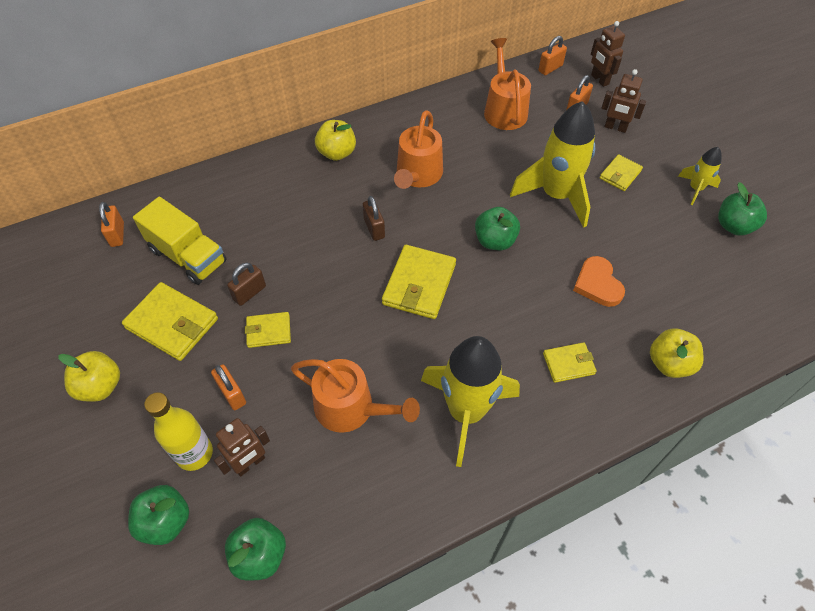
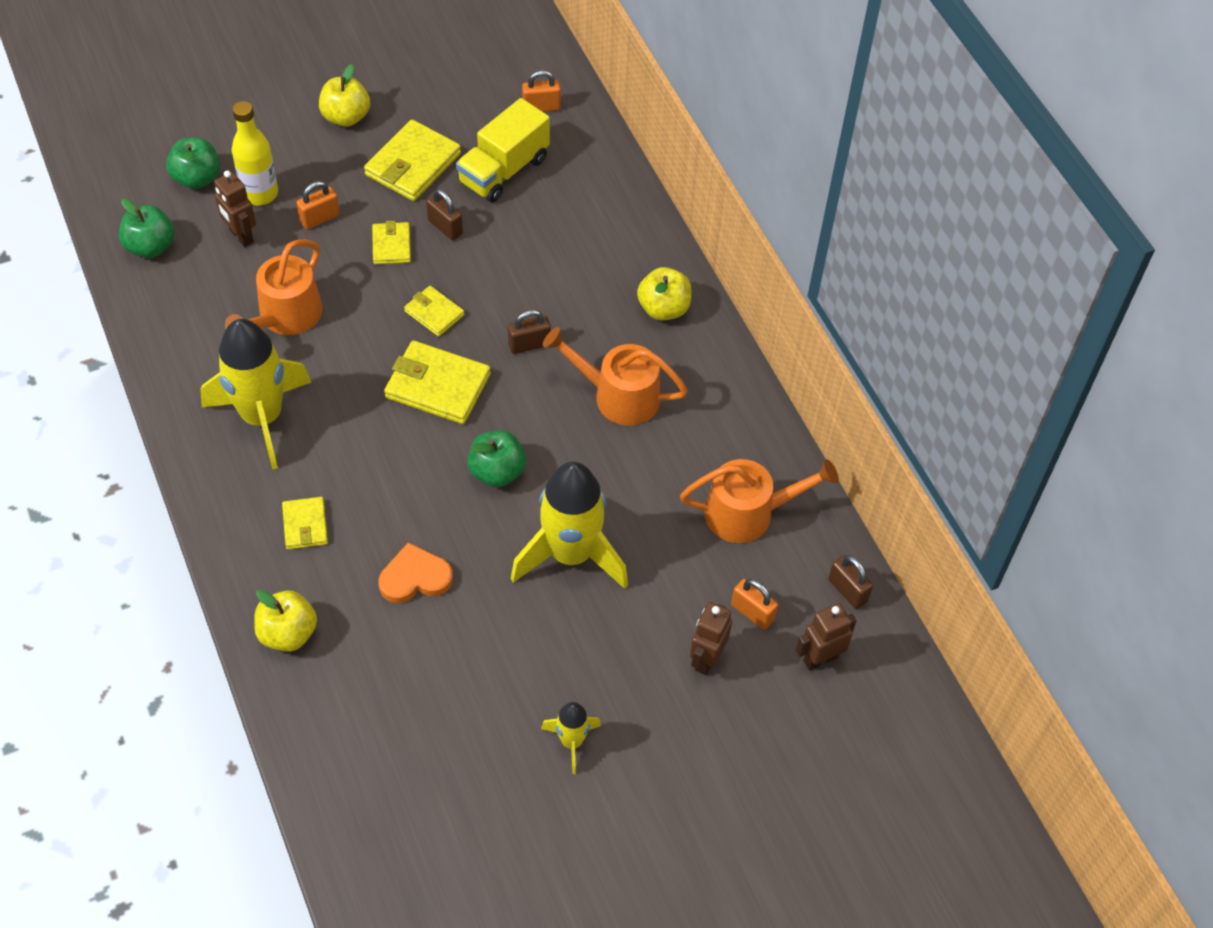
camera: 90 degrees right, 0 degrees up
(550, 68) = (847, 590): orange padlock -> brown padlock
(620, 174) = (606, 645): yellow wallet -> yellow wallet (434, 313)
(734, 226) = (496, 775): green apple -> none

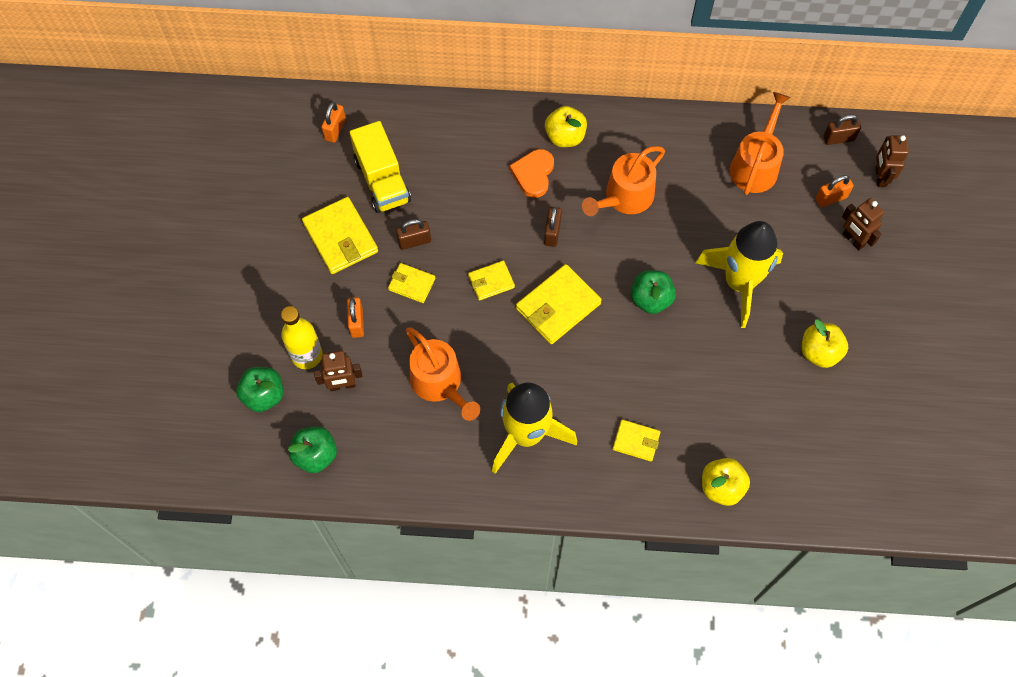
camera: 60 degrees left, 10 degrees up
(346, 117) = (264, 264): yellow apple -> yellow apple (819, 352)
(415, 577) = (713, 387): orange heart -> orange heart (533, 174)
(572, 742) = (880, 344): yellow rocket -> none

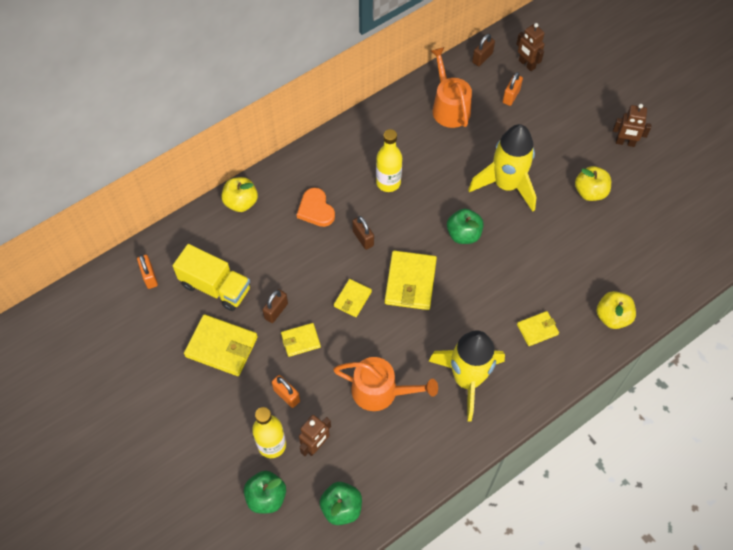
camera: 40 degrees left, 5 degrees down
(565, 137) = (314, 171): yellow apple -> yellow apple (241, 202)
(625, 197) = (388, 183): orange watering can -> yellow bottle
(853, 240) = (546, 112): brown robot -> brown robot (625, 143)

